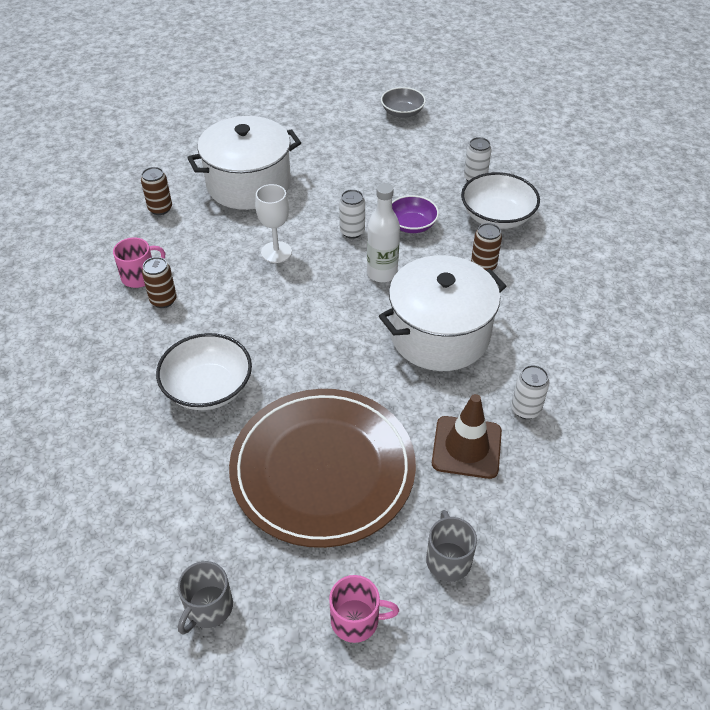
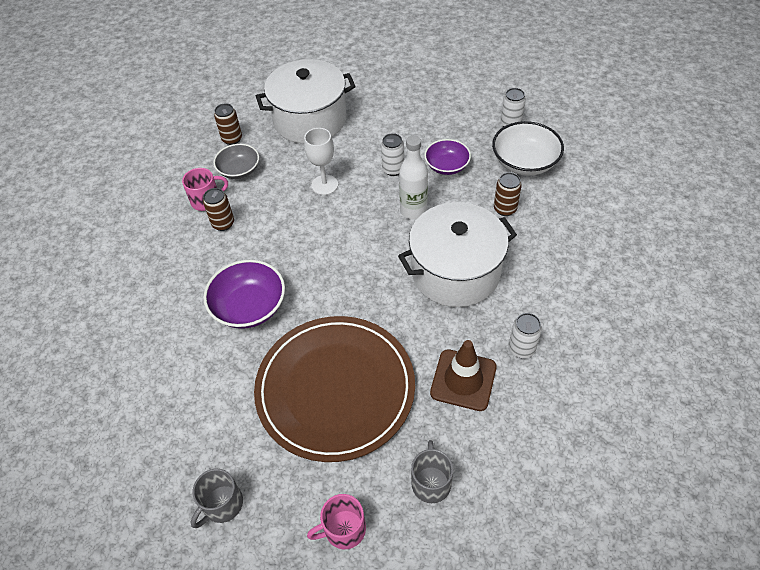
camera: 10 degrees right, 5 degrees up
(208, 388) = (249, 307): white bowl -> purple bowl
(356, 620) = (344, 529): pink mug -> pink mug turned 150 degrees clockwise
(402, 112) = (454, 57): grey bowl -> grey bowl (239, 170)

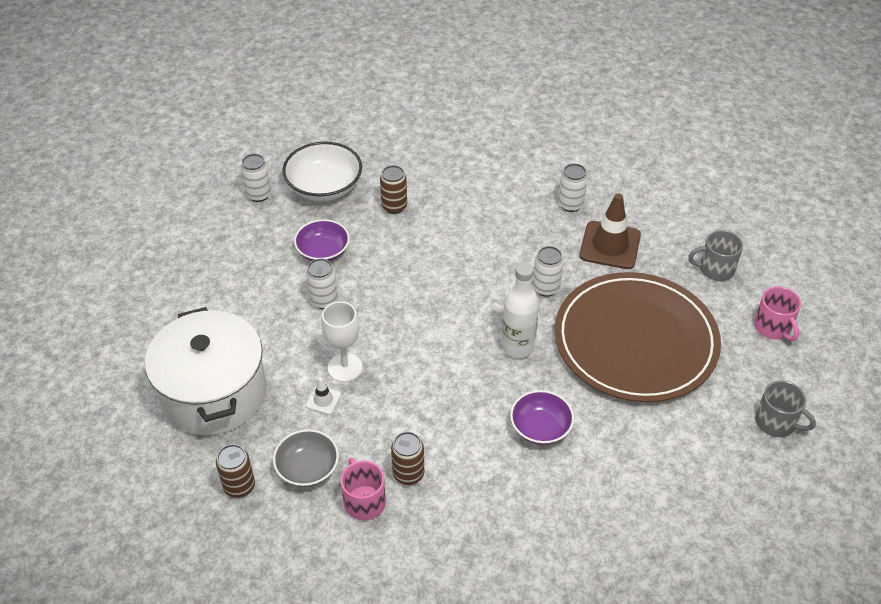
camera: 95 degrees left, 5 degrees down
(249, 307) = (540, 428): purple bowl -> purple bowl, size x0.66
(296, 175) = (323, 400): none -> white traffic cone
(404, 320) = (546, 288): none -> white can
(413, 211) = (393, 281): white bottle -> white bottle (517, 346)
(455, 272) = (481, 248): white pot -> none

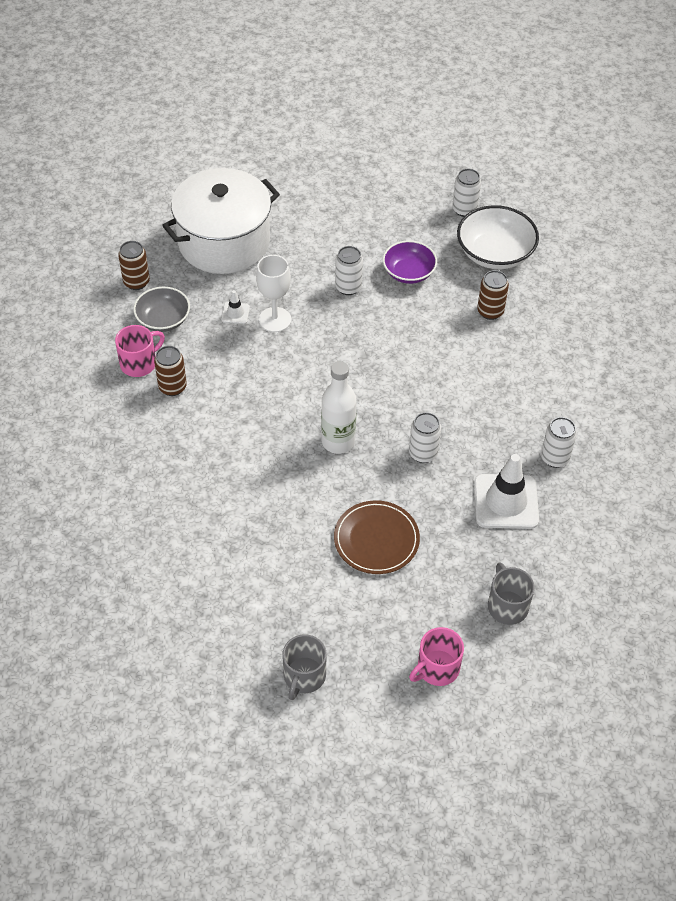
camera: 75 degrees right, 5 degrees up
(540, 428) = (245, 474): purple bowl -> none
(610, 245) = (506, 502): brown traffic cone -> white traffic cone
(635, 341) = (376, 539): brown plate -> brown plate, size x0.49

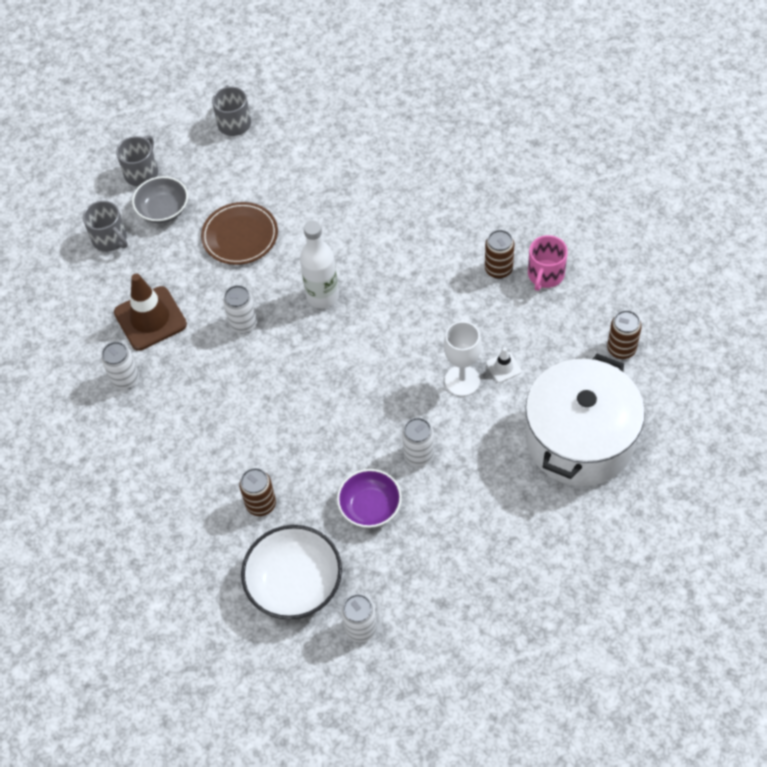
camera: 155 degrees right, 5 degrees up
(163, 320) = (562, 325): grey bowl -> grey bowl (163, 210)
(437, 668) = (142, 173): pink mug -> grey mug
(506, 502) = (150, 318): white traffic cone -> brown traffic cone

